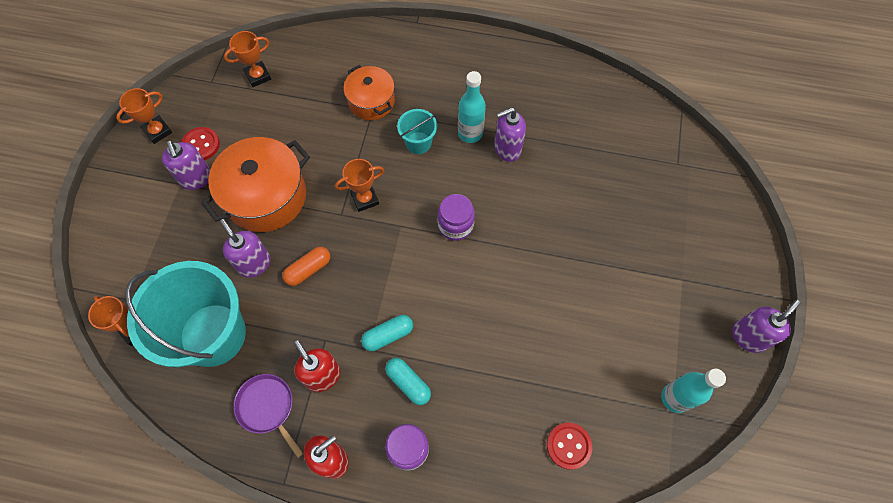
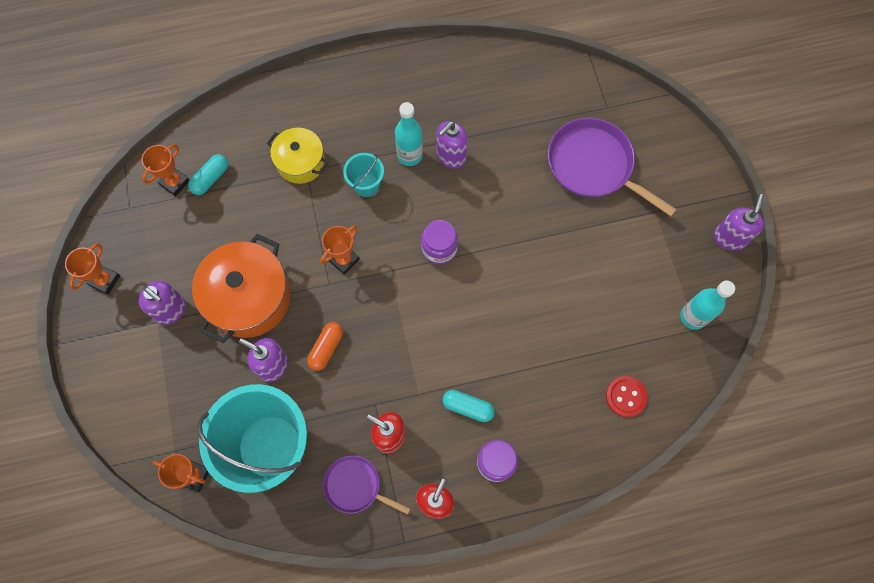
camera: 25 degrees left, 5 degrees up
(201, 145) = (156, 275): red button -> none
(371, 101) = (301, 162): orange pot -> yellow pot
(388, 335) = (429, 374): turquoise capsule -> turquoise capsule (211, 178)
(639, 211) = (593, 165): none -> purple pan

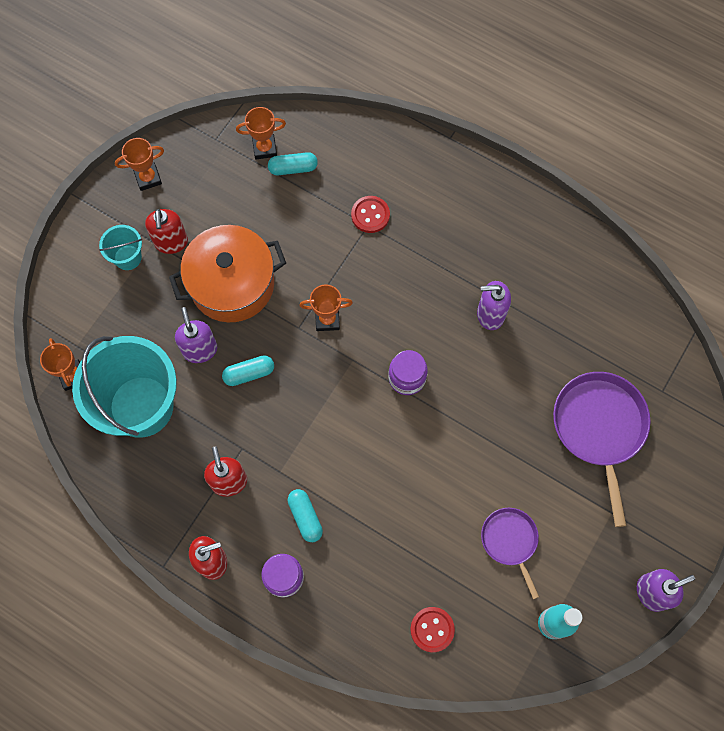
camera: 45 degrees right, 0 degrees up
(171, 310) = (171, 242): purple soap dispenser -> red soap dispenser
(301, 162) = (370, 215): yellow pot -> red button
(326, 348) = (249, 373): orange capsule -> turquoise capsule
(355, 486) = (170, 492): purple pan -> purple pan (510, 541)
(366, 185) = (402, 277): turquoise bucket -> turquoise bucket (128, 257)
(410, 155) = (458, 284): turquoise bottle -> none

